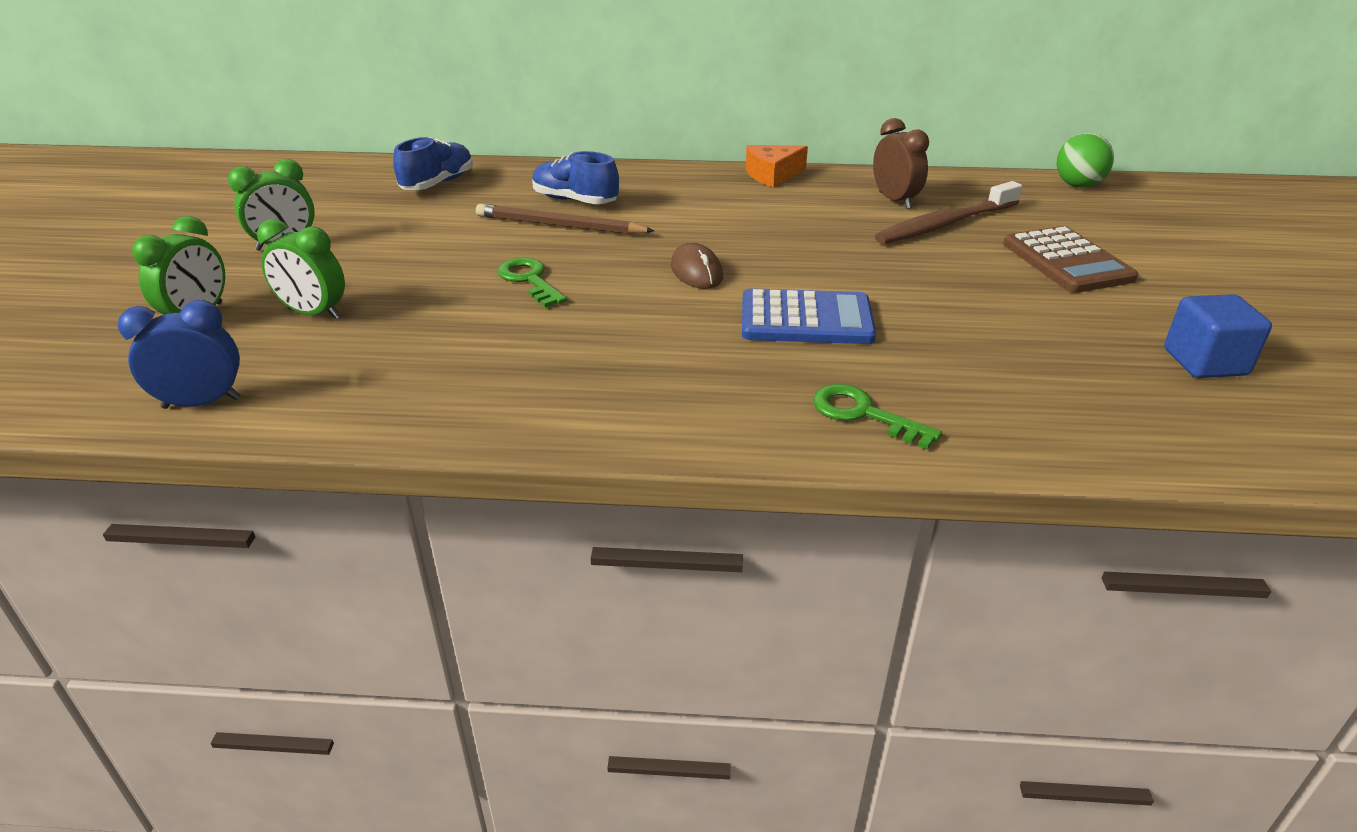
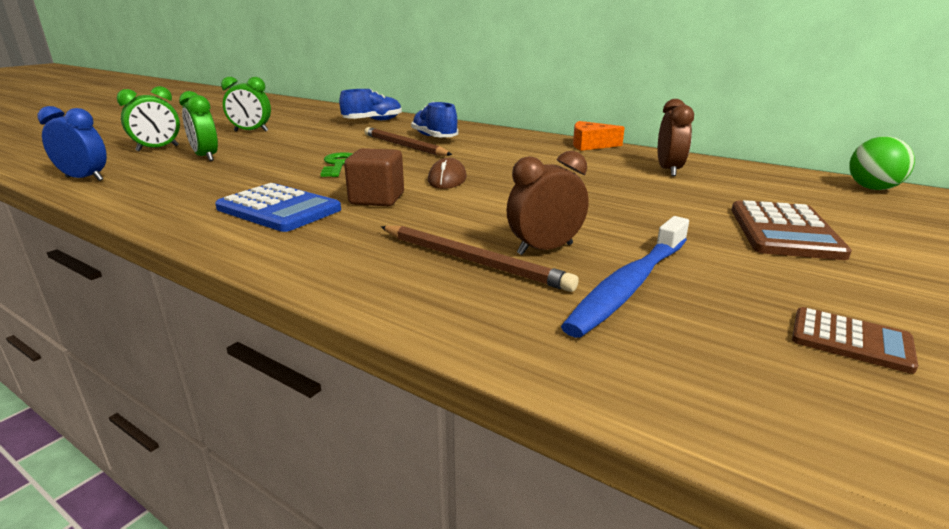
camera: 30 degrees right, 10 degrees down
(666, 324) = (377, 199): none -> brown cube
(806, 319) = (478, 217): blue calculator -> blue calculator (278, 209)
(863, 414) = (419, 281): green key -> none
(876, 376) = (472, 261): none -> brown pencil
(916, 341) = (545, 249): none -> brown clock
(945, 224) = (693, 189): brown toothbrush -> none
(1025, 360) = (629, 285): none -> blue toothbrush
(1205, 362) = (851, 340): blue cube -> brown calculator

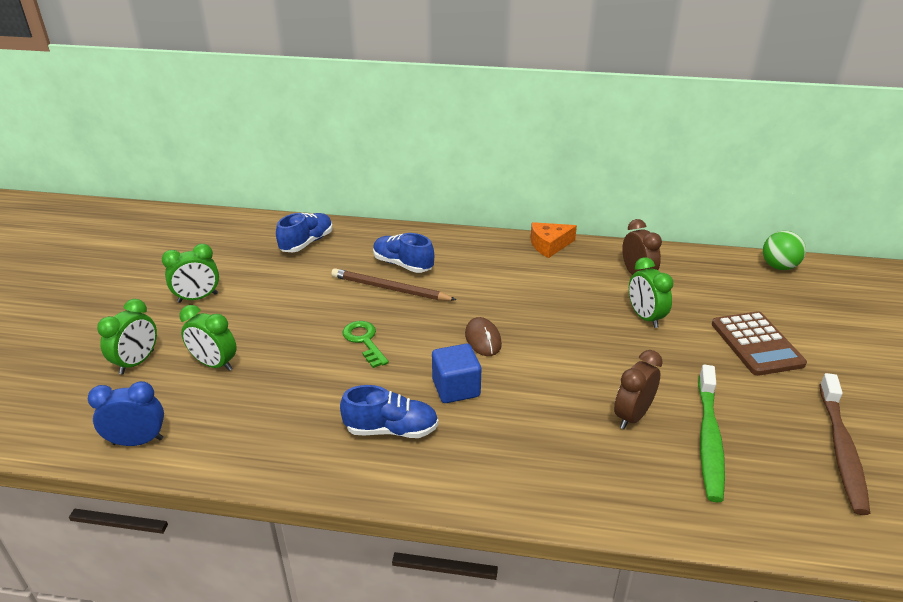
camera: 25 degrees left, 10 degrees up
(278, 209) = (391, 429): blue calculator -> blue shoe
(377, 199) = (456, 388): brown cube -> blue cube
(472, 261) = (598, 447): brown pencil -> none
(629, 285) = (709, 439): blue toothbrush -> green toothbrush
(647, 193) = (645, 317): none -> green clock
(851, 340) = (841, 449): brown calculator -> brown toothbrush

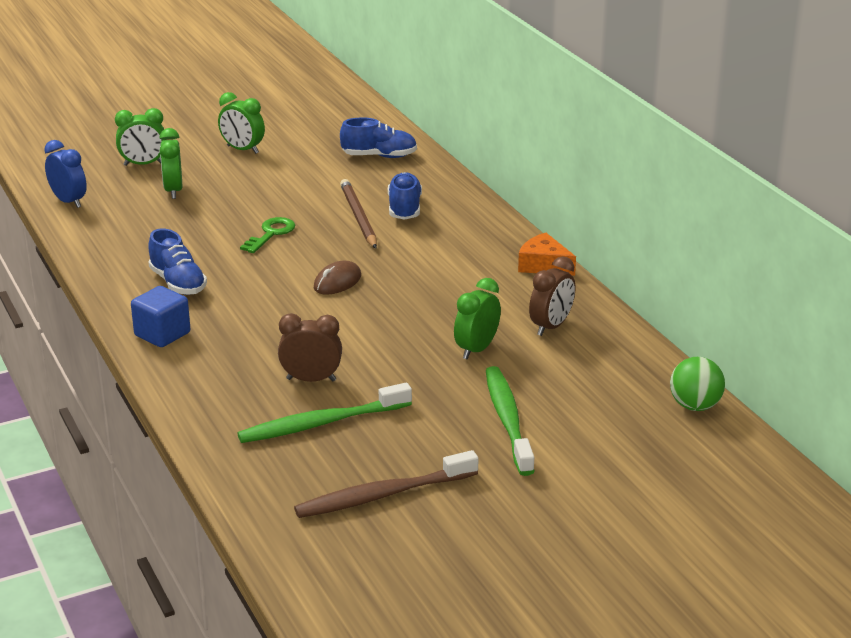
camera: 55 degrees right, 5 degrees down
(456, 388) = (256, 292): blue cube -> blue cube (162, 334)
(756, 344) = (507, 420): brown calculator -> green toothbrush

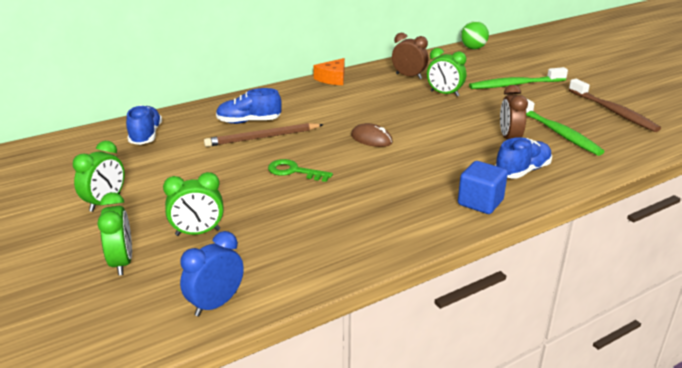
camera: 95 degrees left, 0 degrees up
(178, 283) = (392, 206): blue shoe -> blue shoe (522, 171)

